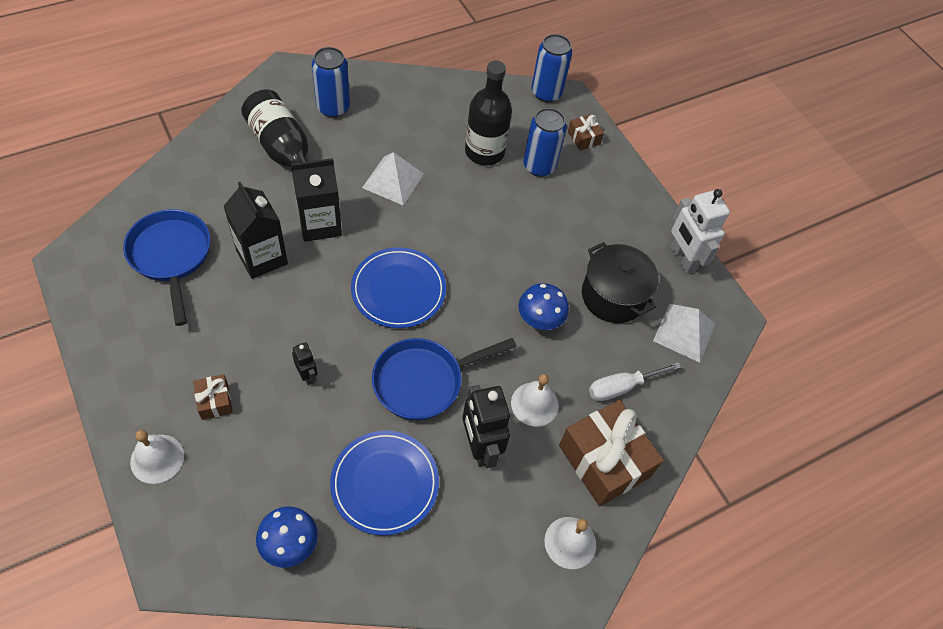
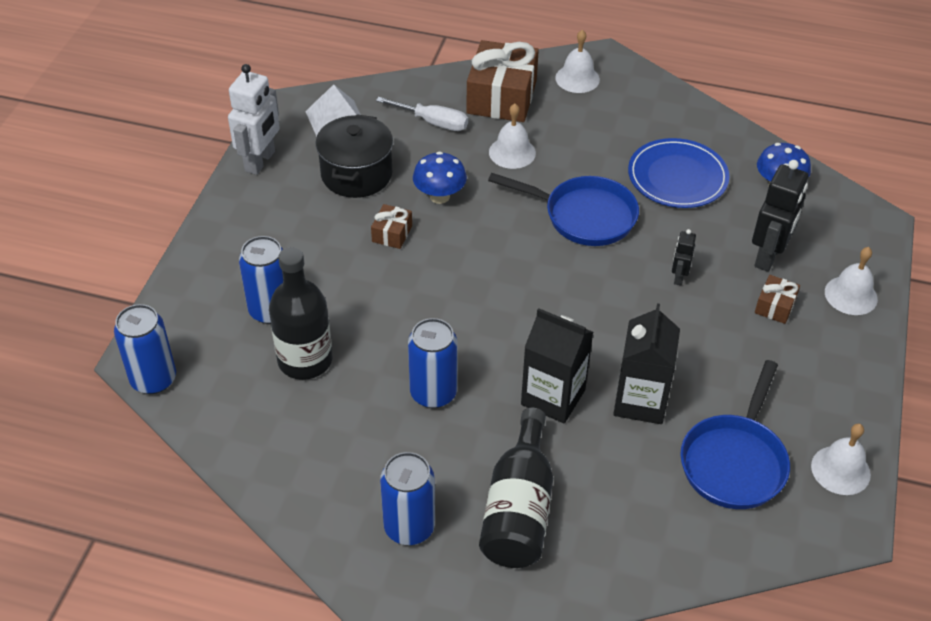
camera: 130 degrees left, 10 degrees down
(93, 296) = (840, 470): none -> white bell
(393, 180) = (433, 393): white pyramid -> blue can
(398, 290) = (535, 291): blue plate -> none
(479, 447) = (584, 155): black robot -> black robot (768, 256)
(583, 138) = (188, 307): brown gift -> brown gift (392, 234)

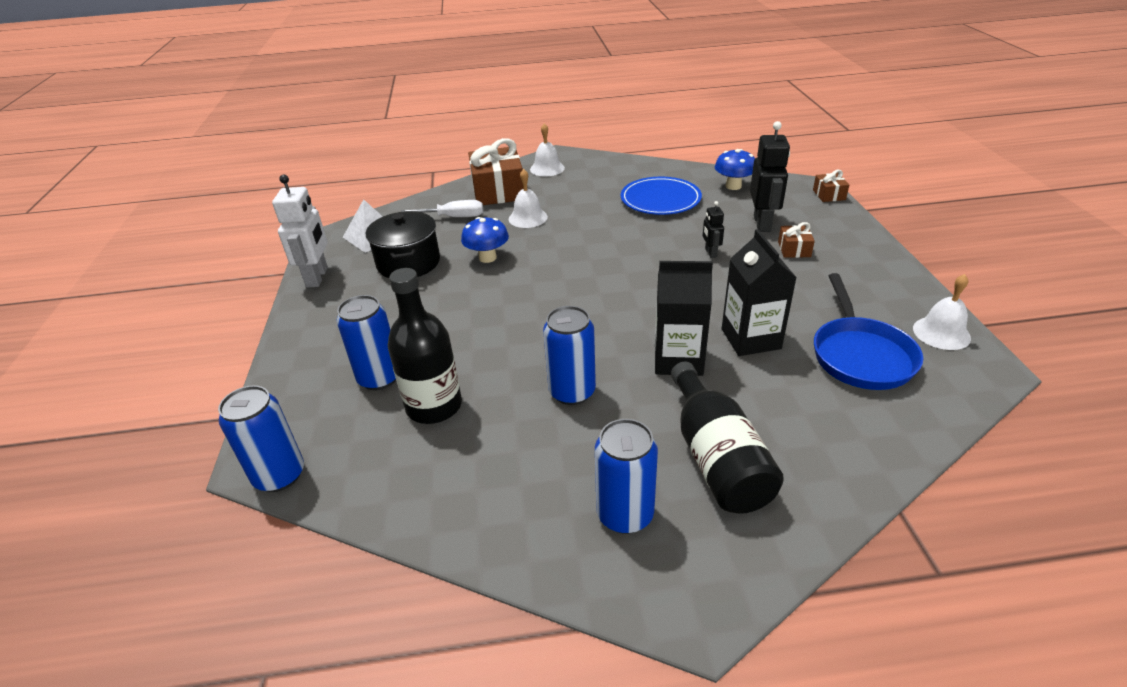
camera: 20 degrees left, 10 degrees down
(392, 234) = (462, 291): brown gift -> brown gift (829, 195)
(584, 216) = (610, 238): blue pan -> none
(851, 295) = (838, 228): white bell -> none

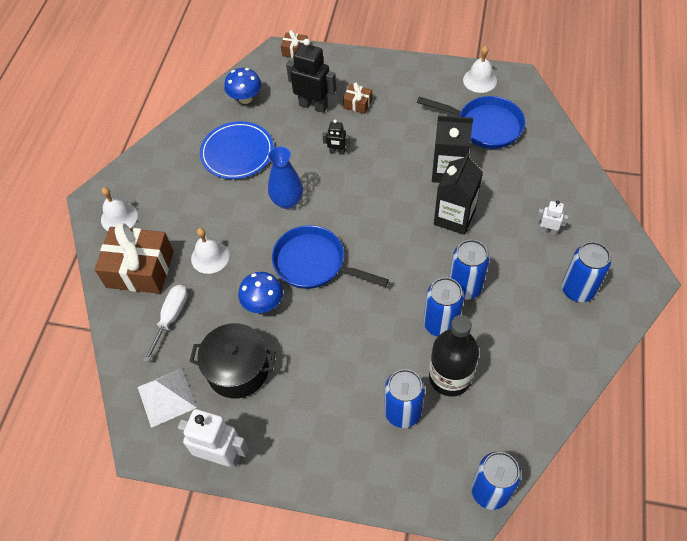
camera: 70 degrees left, 20 degrees up
(508, 382) = (440, 324): none -> blue can
(550, 274) = (314, 263): none -> blue pan
(620, 240) = (287, 201): none -> blue vase
(717, 458) = (547, 230): black bottle -> white robot

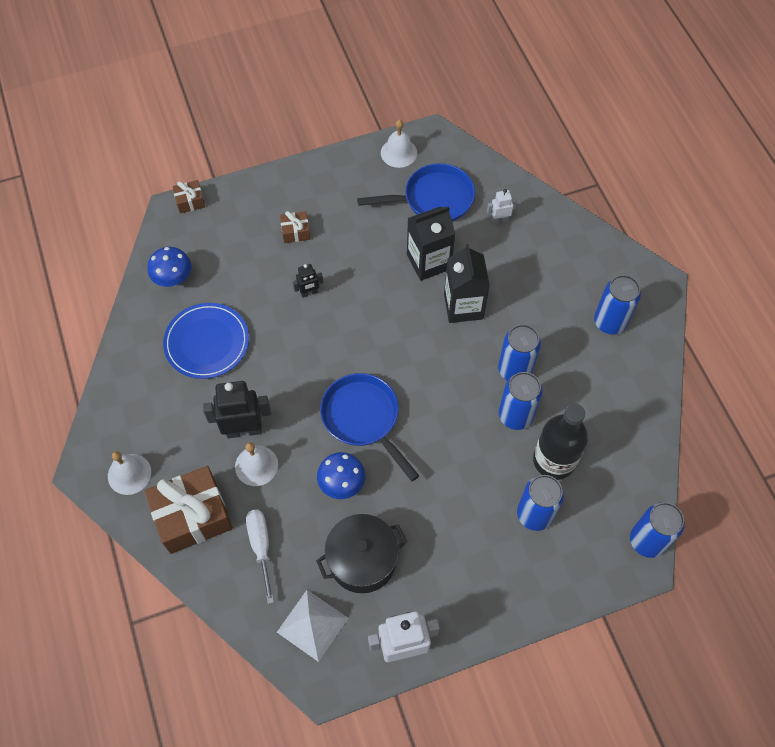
camera: 35 degrees left, 5 degrees up
(287, 201) = (294, 368): blue vase -> none
(313, 106) = (251, 254): black robot -> black robot (244, 430)
(314, 263) = (363, 418): blue pan -> blue pan turned 60 degrees clockwise
(547, 230) = (552, 278): white robot -> white robot (499, 220)

